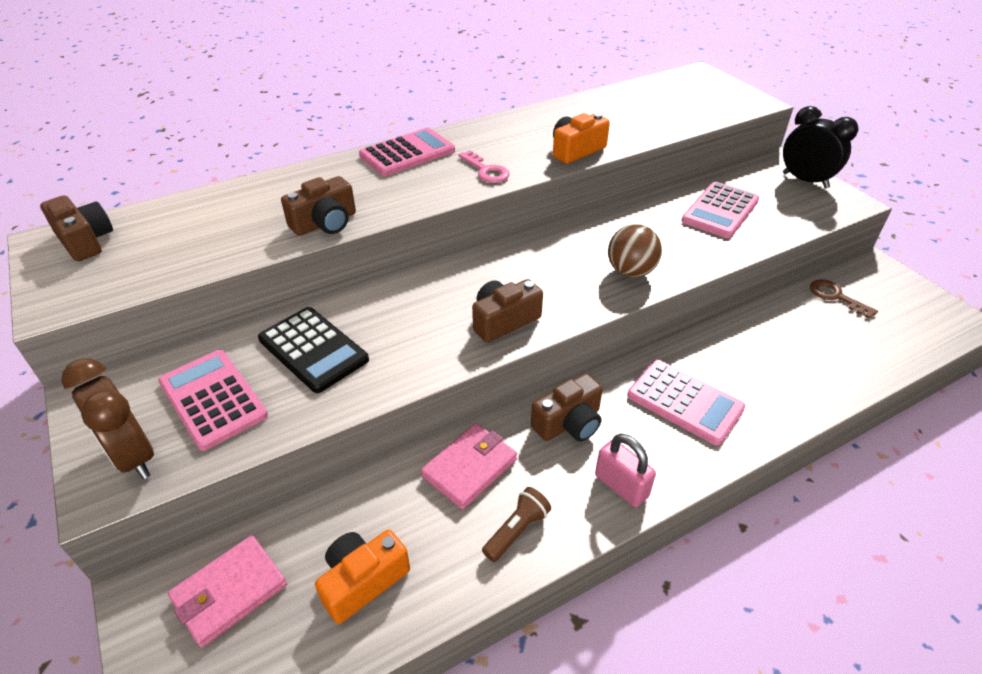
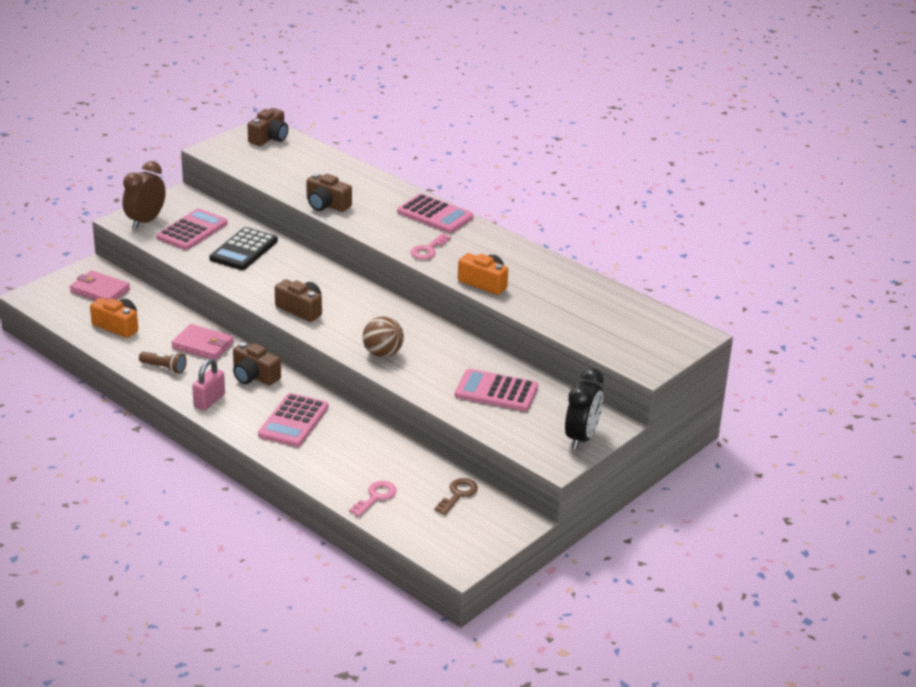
camera: 70 degrees right, 10 degrees down
(849, 359) = (375, 497): none -> pink key

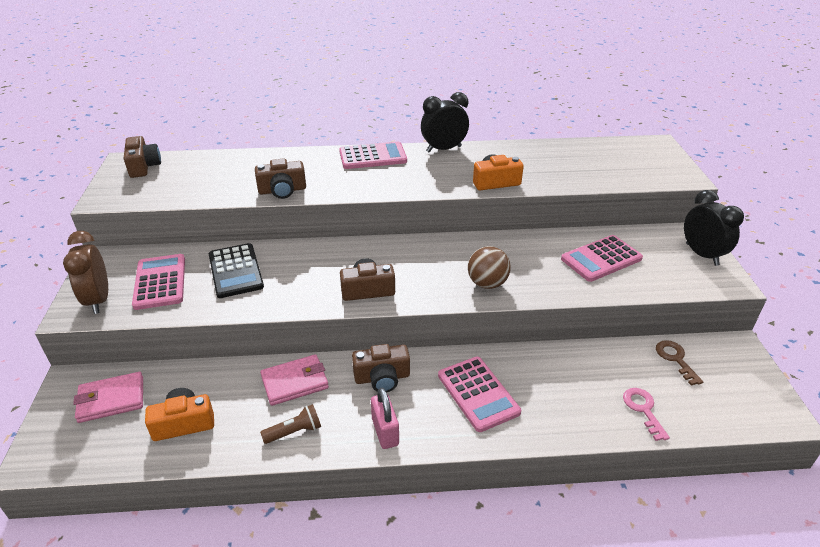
camera: 45 degrees left, 5 degrees up
(428, 250) = (416, 181): pink key -> none
(500, 238) = (444, 149): none -> black clock

